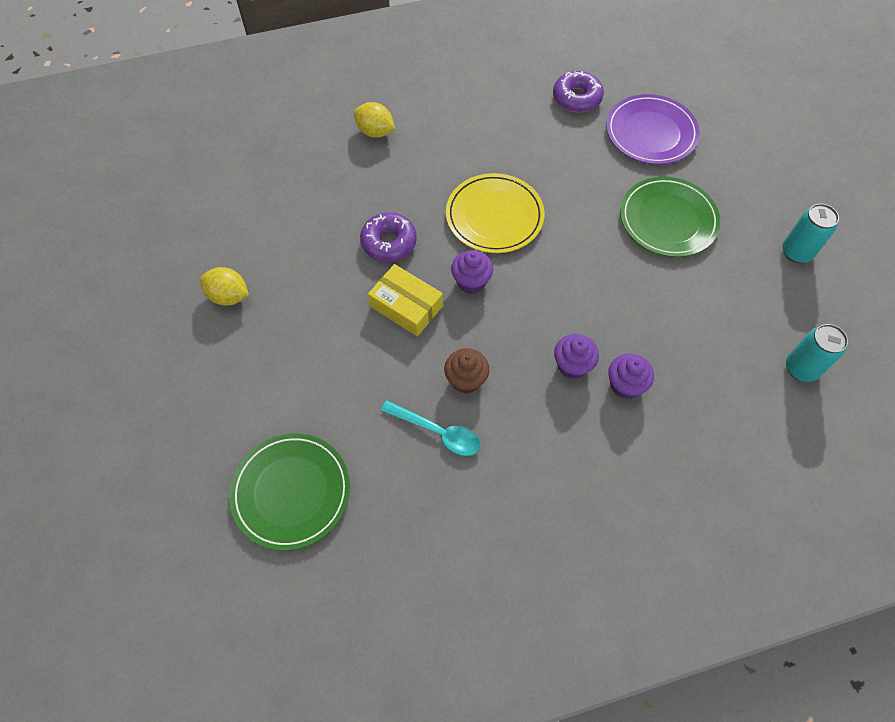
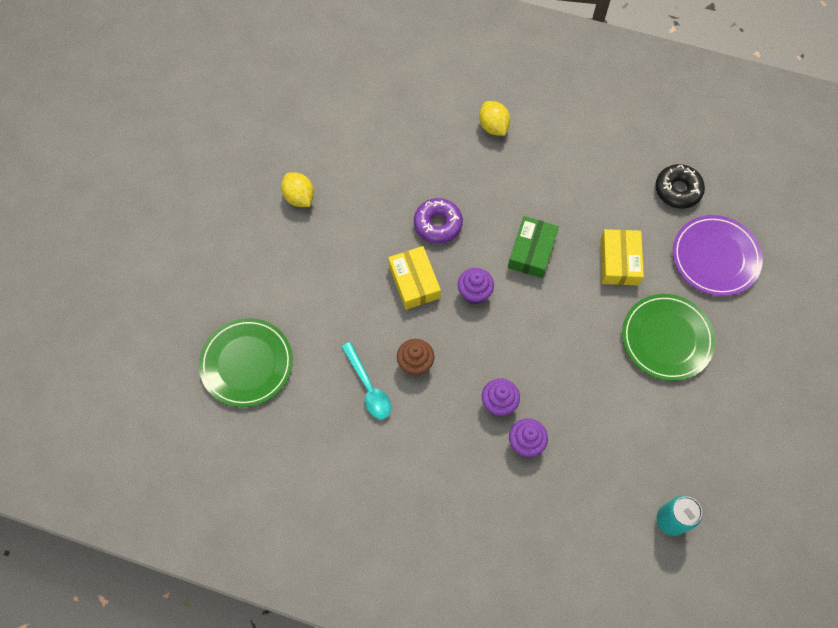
camera: 35 degrees right, 5 degrees up
(494, 216) = (531, 251): yellow plate -> green box
(577, 98) = (677, 190): purple donut -> black donut
(577, 181) = (619, 261): none -> yellow box
(796, 252) = (750, 431): turquoise can -> none

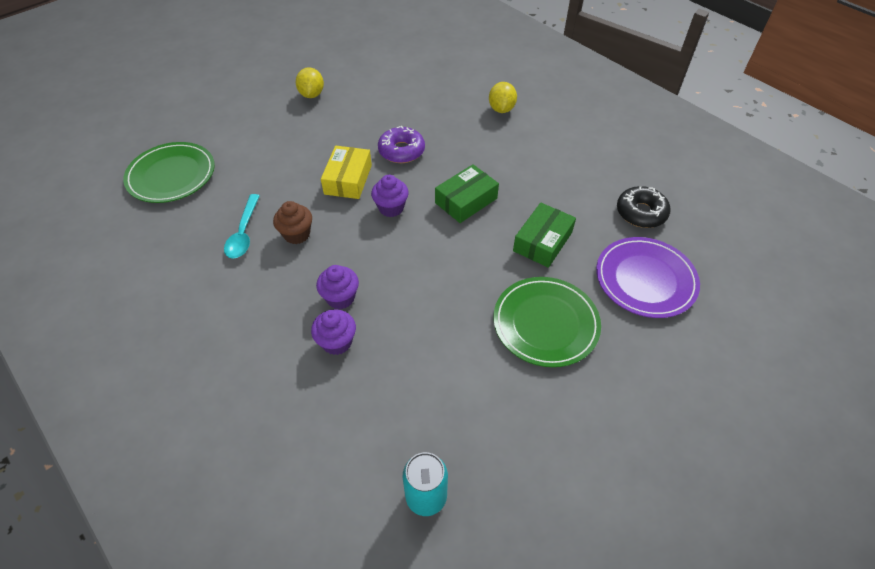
camera: 30 degrees right, 15 degrees down
(619, 261) = (542, 242): yellow box -> green box

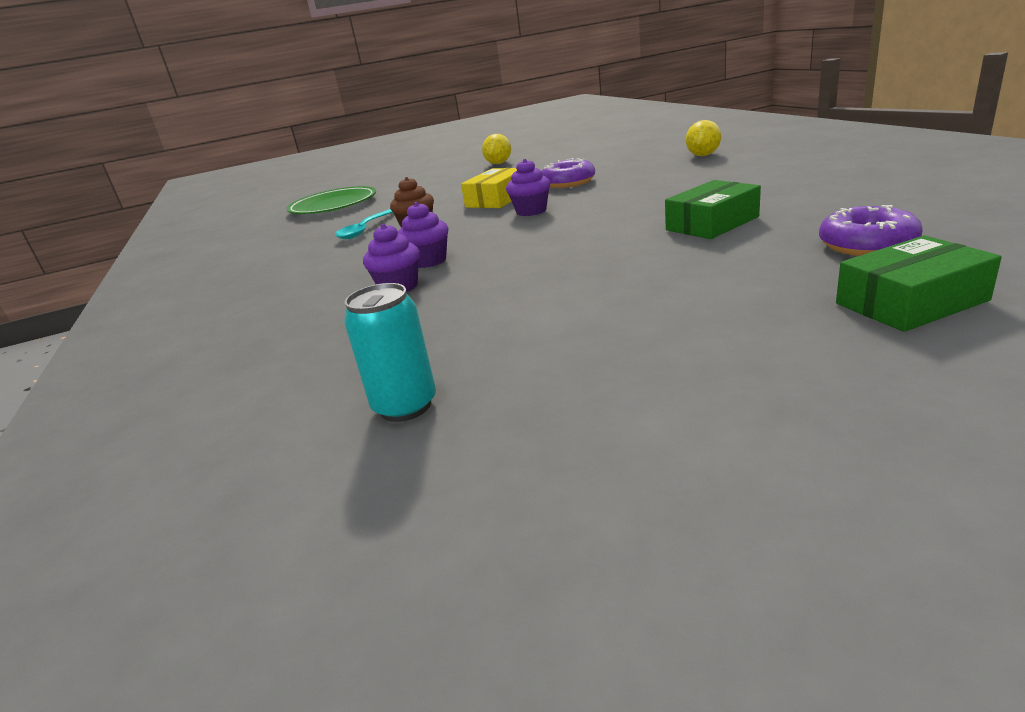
camera: 25 degrees right, 25 degrees down
(466, 200) = (624, 204): green box -> green box (910, 302)
(545, 323) = (683, 277): green plate -> none
(641, 213) = (876, 200): black donut -> none
(645, 279) = (867, 244): purple plate -> purple donut

